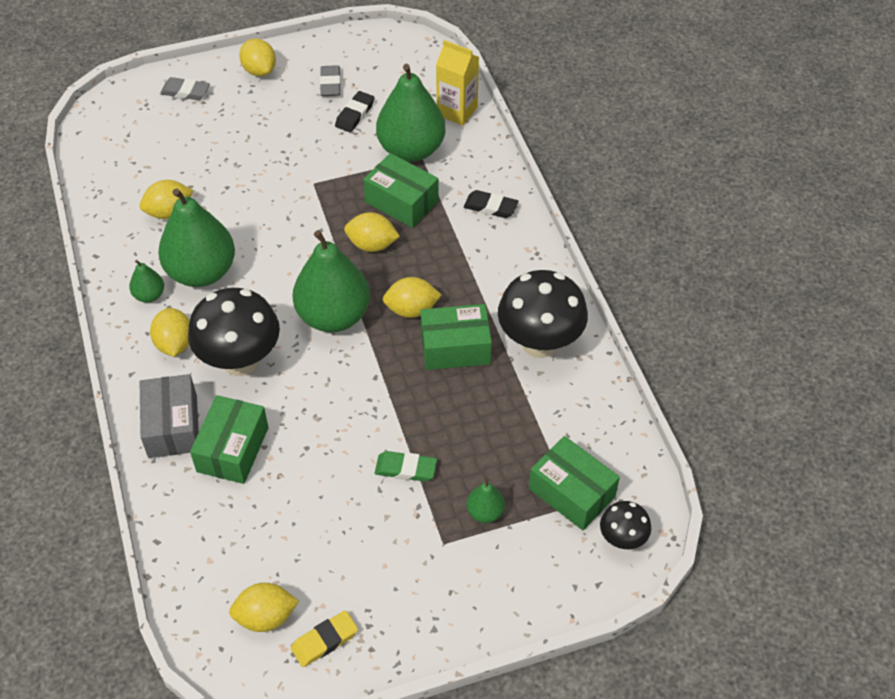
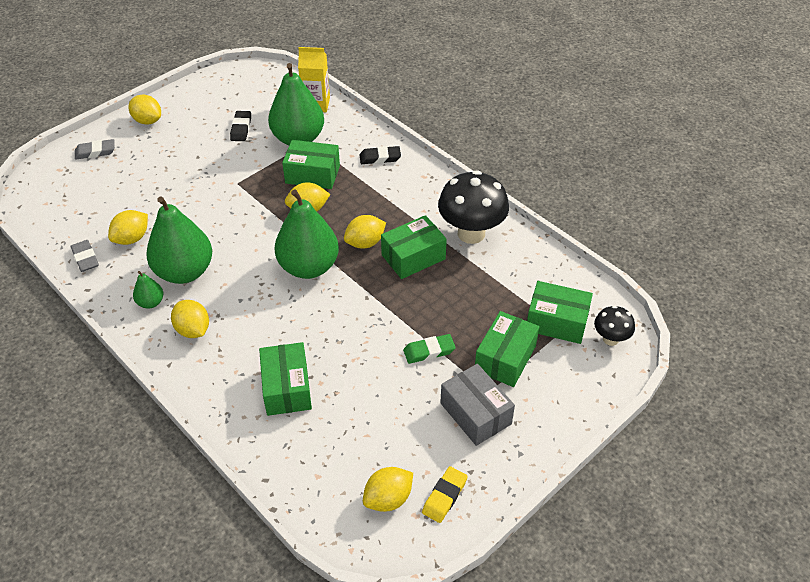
camera: 25 degrees left, 5 degrees down
(172, 426) = (227, 390): grey box -> grey box (475, 413)
(240, 361) = (254, 323): black mushroom -> none
(330, 84) = (209, 114): grey eraser -> grey eraser (85, 258)
(485, 512) = (505, 358): green pear -> green box

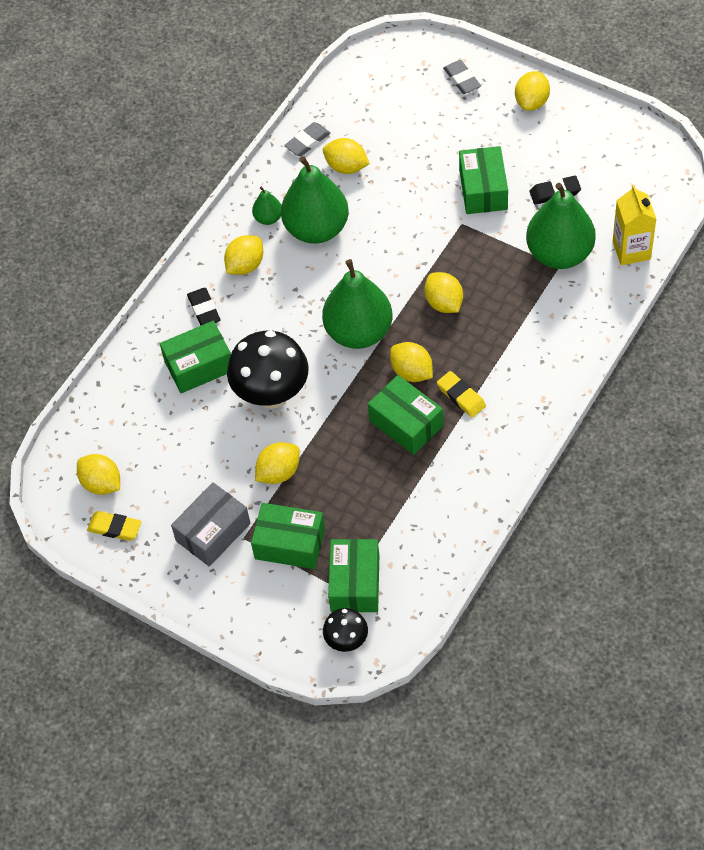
camera: 80 degrees right, 10 degrees up
(312, 174) = (503, 288): green box -> green box (483, 190)
(380, 158) = (558, 345): black eraser -> black eraser (204, 309)
(401, 219) = (461, 396): none -> yellow eraser
(429, 351) = (279, 472): green eraser -> yellow lemon
(471, 233) = (463, 471): black mushroom -> black mushroom (272, 394)

